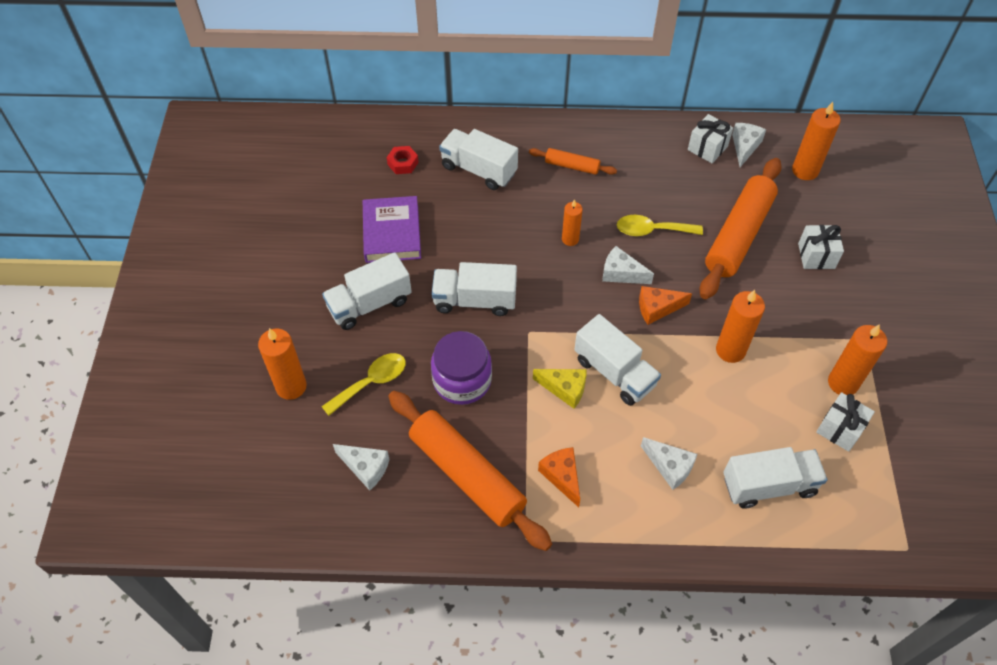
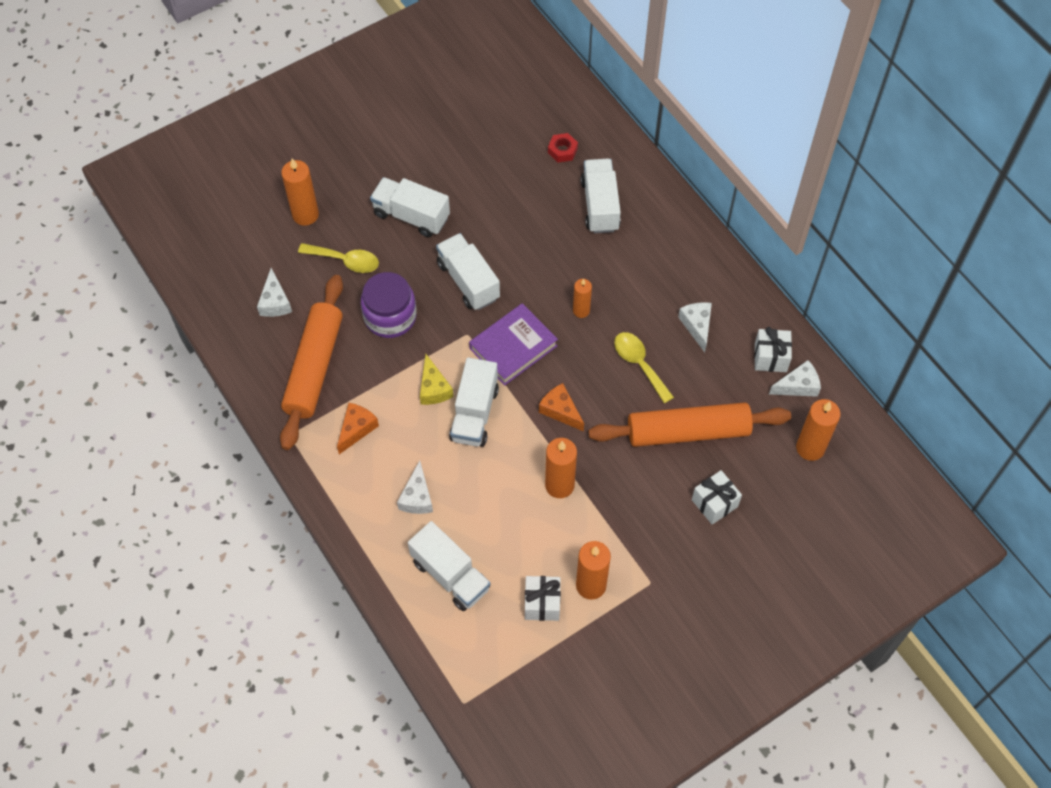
camera: 55 degrees right, 5 degrees up
(392, 233) = (488, 188): purple book -> purple book (513, 347)
(572, 166) = (660, 268): orange rolling pin -> none
(621, 273) = (575, 366): white cheese -> white cheese (697, 326)

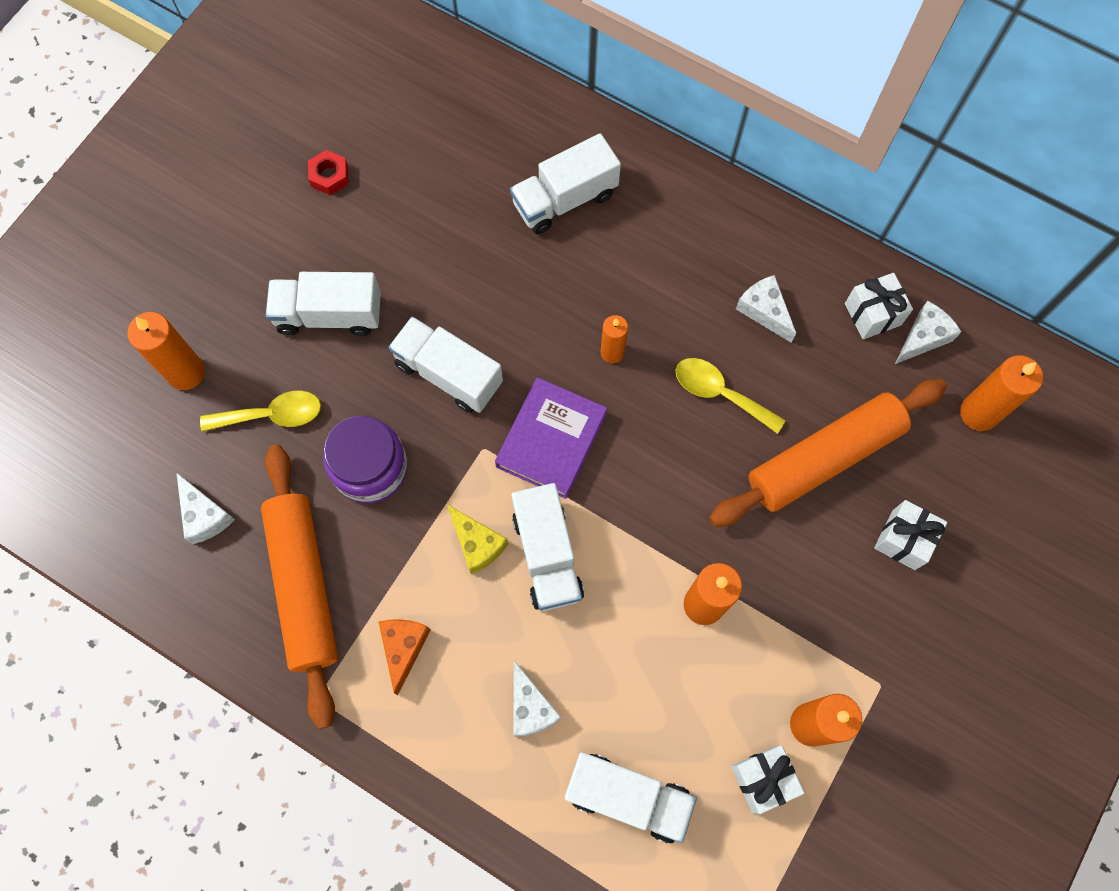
camera: 25 degrees left, 10 degrees up
(560, 411) = (654, 501): orange cheese -> none
(562, 150) = (481, 144): red nut -> red nut (329, 176)
(600, 205) = (565, 199): white truck -> white truck turned 90 degrees counterclockwise

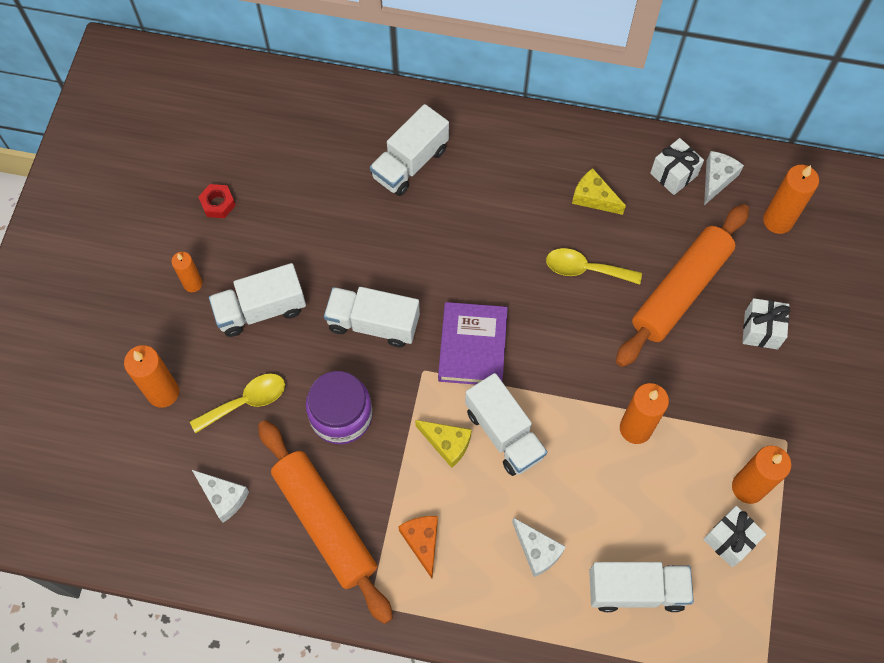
camera: 20 degrees left, 5 degrees down
(612, 352) = (492, 266): orange candle -> orange candle (192, 284)
(764, 311) = (593, 198): white cheese -> yellow cheese

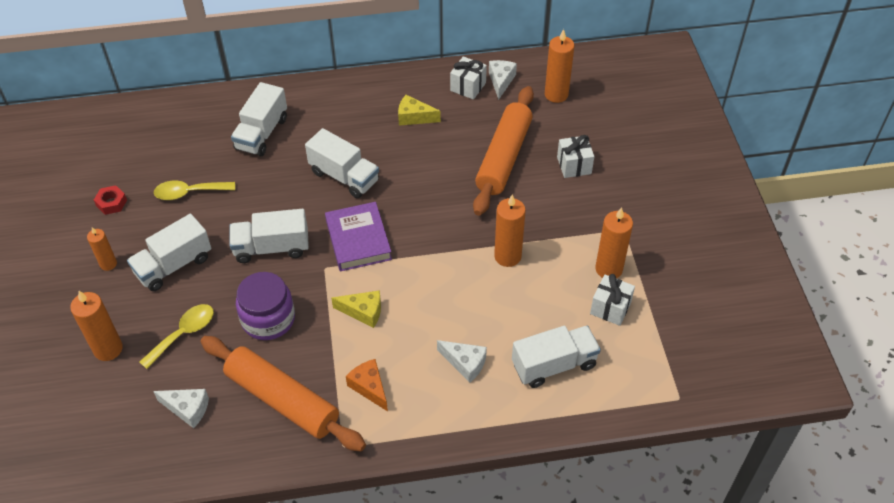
camera: 20 degrees left, 15 degrees down
(504, 433) = (406, 291): white truck -> white truck (344, 176)
(585, 269) = (426, 164): yellow spoon -> yellow spoon (189, 193)

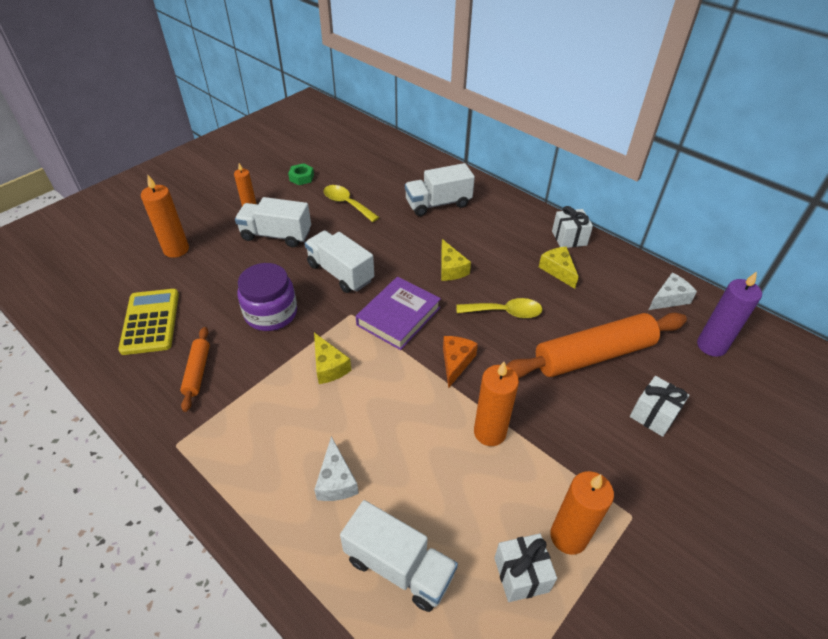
camera: 50 degrees right, 5 degrees down
(111, 203) = (301, 177): red nut -> green nut
(184, 334) = (219, 277): yellow spoon -> yellow spoon (505, 312)
(187, 409) = (150, 321): white cheese -> yellow calculator
(282, 400) = (197, 372): orange rolling pin -> orange rolling pin, size x0.49
(344, 176) = (451, 269): white truck -> yellow cheese
(369, 387) = (252, 422): orange cheese -> orange cheese (456, 362)
(468, 87) = (633, 282): white gift -> white gift (569, 238)
(556, 94) = (711, 346): orange candle -> purple candle

